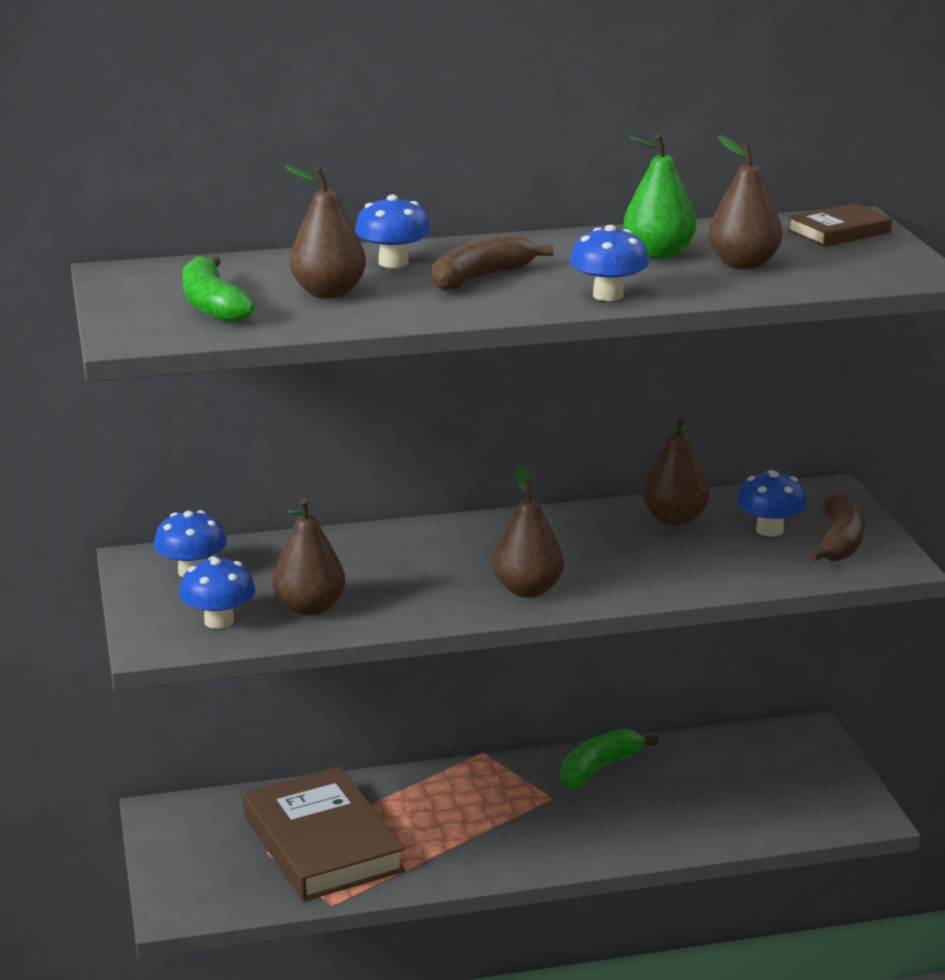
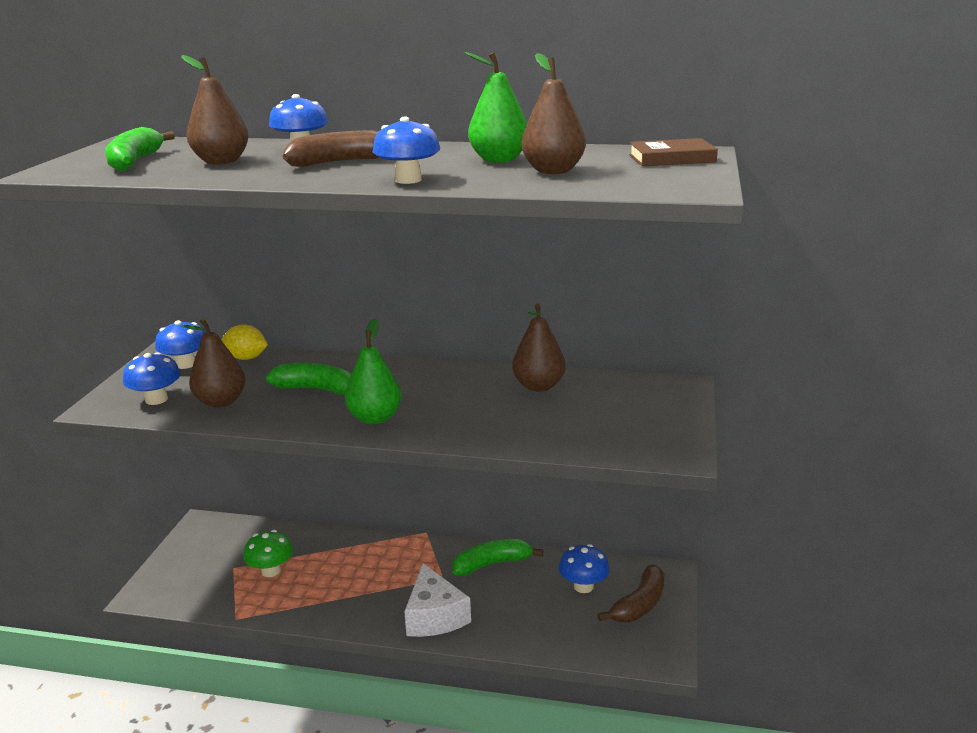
camera: 25 degrees right, 0 degrees up
(266, 549) = (246, 358): none -> yellow lemon
(322, 843) = (271, 571): brown book -> green mushroom
(414, 570) = (317, 389): none -> green banana
(528, 590) = (375, 418): brown pear -> green pear
(580, 840) = (434, 616): none -> white cheese
(769, 530) = (602, 407): blue mushroom -> blue mushroom (583, 586)
(839, 542) = (649, 427): brown banana -> brown banana (639, 605)

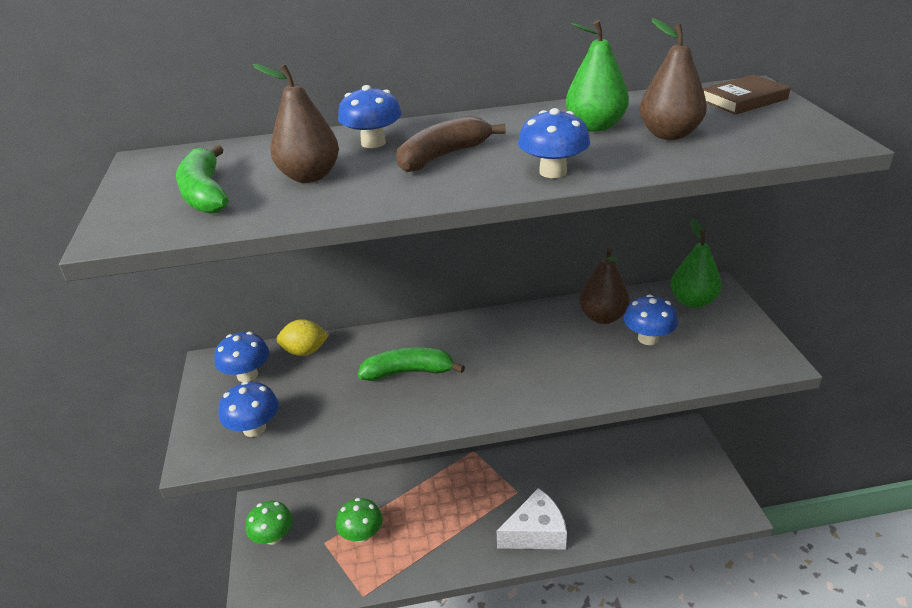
camera: 20 degrees left, 10 degrees up
(194, 551) = (273, 537): none -> green mushroom
(221, 402) = (325, 413): brown pear -> none
(375, 418) = (492, 392): green pear -> green pear (693, 301)
(434, 616) = (536, 532): white cheese -> white cheese turned 75 degrees counterclockwise
(492, 564) = (549, 465): green banana -> none
(583, 586) = (633, 464): blue mushroom -> blue mushroom (648, 338)
(639, 605) = (685, 467): brown banana -> none

